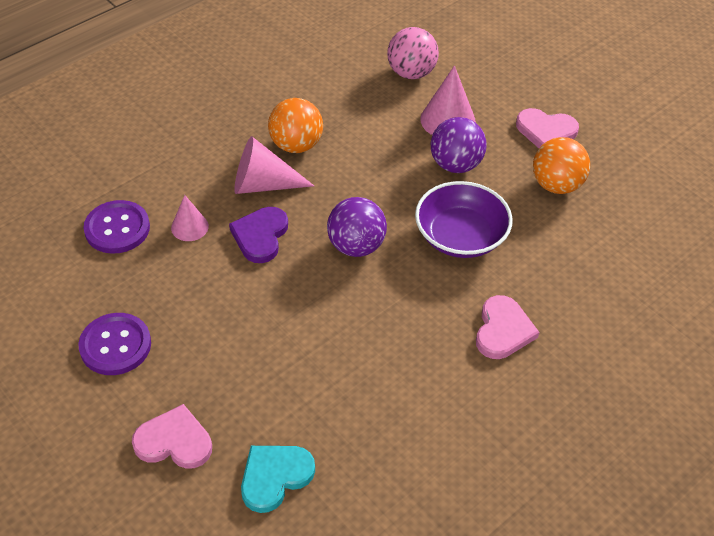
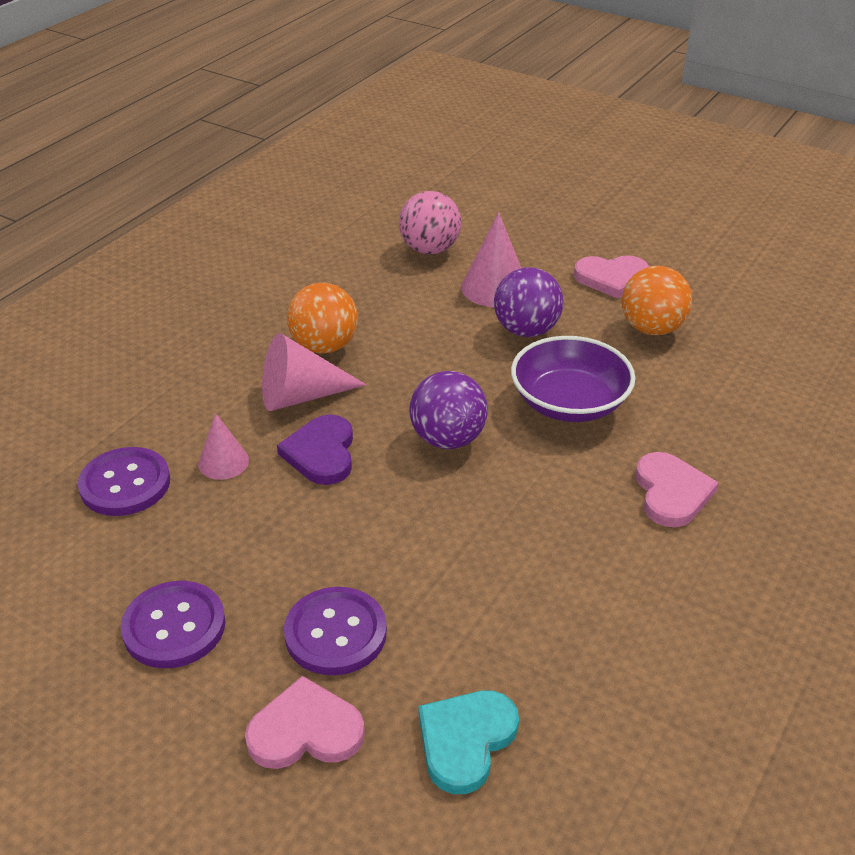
camera: 15 degrees left, 10 degrees down
(219, 378) = (335, 633): none -> purple button

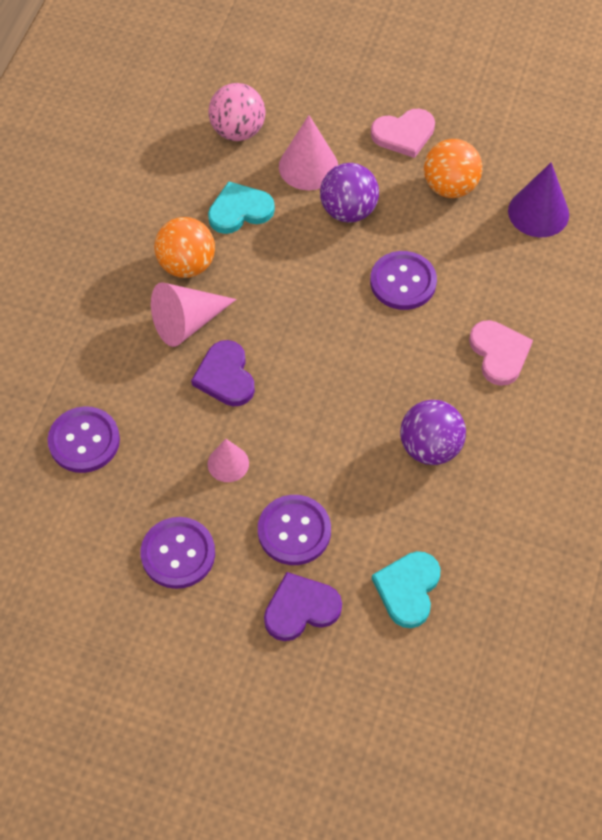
camera: 15 degrees left, 20 degrees up
(223, 462) = (152, 402): pink cone -> pink cone (228, 463)
(305, 730) = (300, 609): pink heart -> purple heart
(404, 311) = (239, 210): none -> turquoise heart
(448, 439) = (319, 340): purple ball -> purple ball (430, 447)
(569, 402) = (403, 282): purple bowl -> purple button
(754, 367) = (538, 212): none -> purple cone

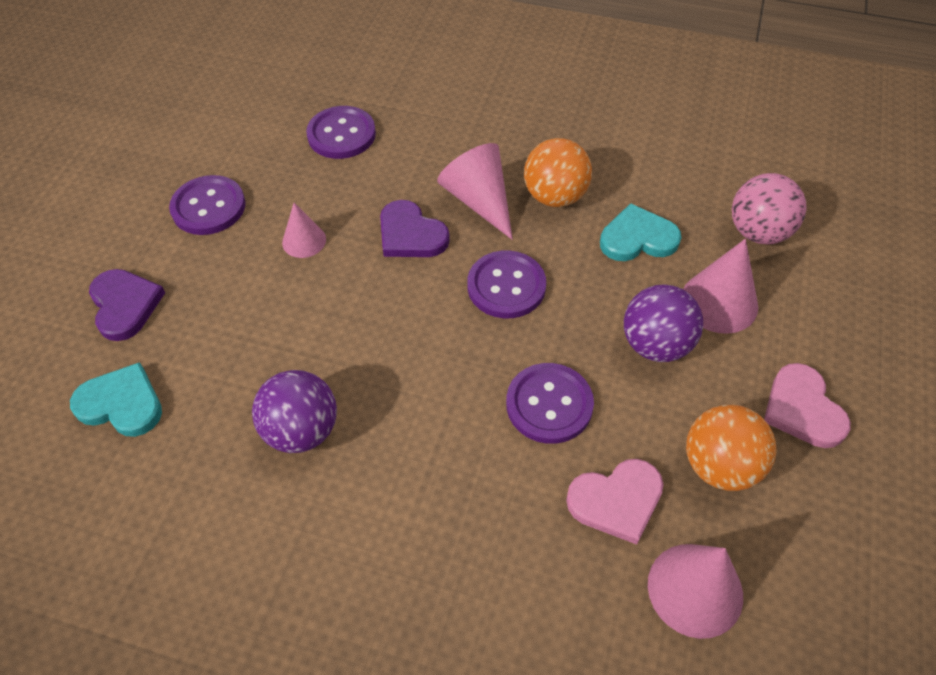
camera: 90 degrees right, 5 degrees down
(225, 376) = (410, 234): purple heart -> purple heart turned 120 degrees counterclockwise
(239, 210) = (638, 238): turquoise heart -> turquoise heart turned 75 degrees counterclockwise
(294, 531) = (215, 298): purple button -> purple button (506, 286)
(499, 353) = (438, 519): pink heart -> pink heart (616, 501)
(538, 212) = (695, 589): purple cone -> pink cone

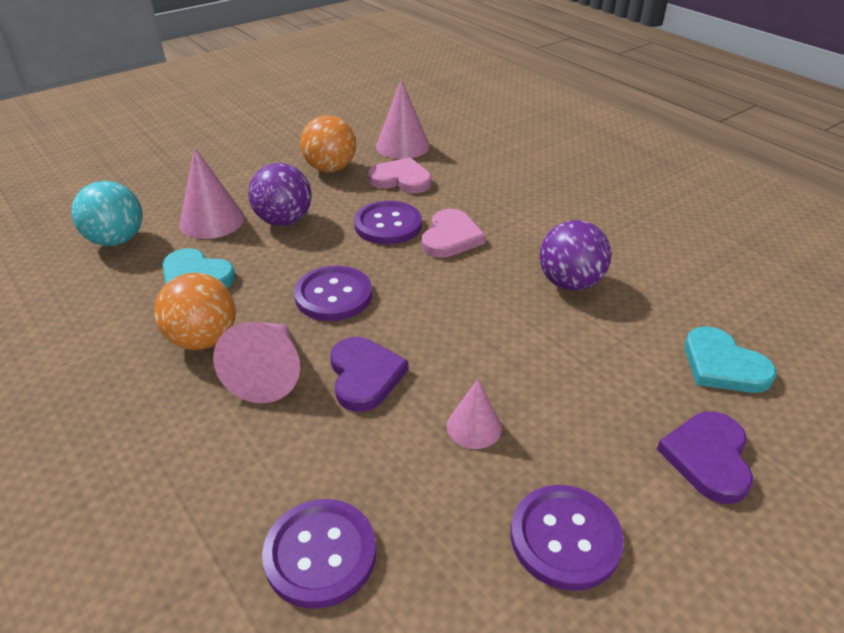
camera: 145 degrees left, 15 degrees down
(758, 232) = (117, 240): pink ball -> turquoise ball
(802, 409) = (255, 167): pink heart -> pink heart (451, 237)

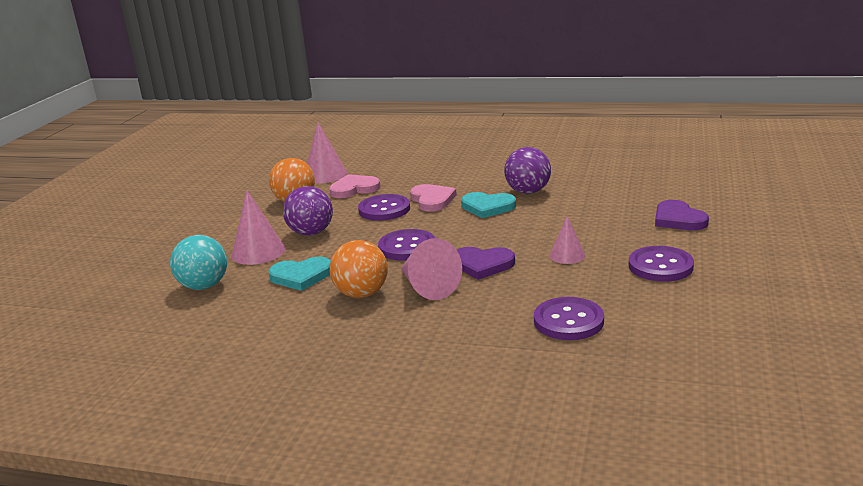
camera: 35 degrees left, 15 degrees down
(364, 376) = (482, 265): purple heart -> purple heart turned 150 degrees clockwise
(723, 365) = (641, 190): turquoise heart -> turquoise heart (487, 207)

